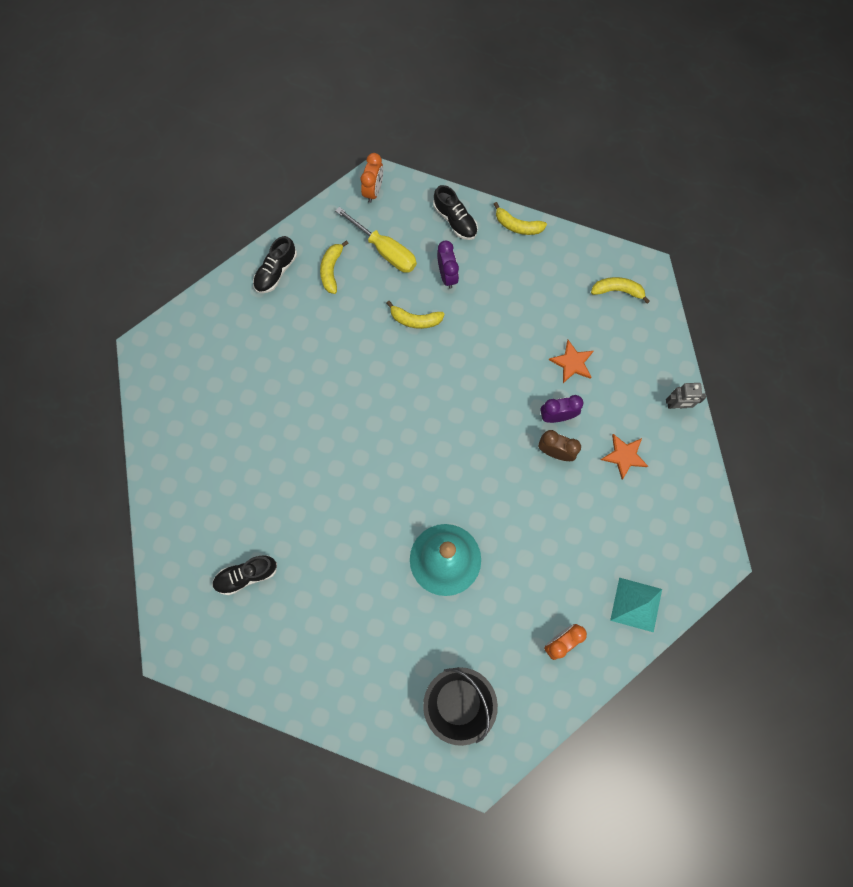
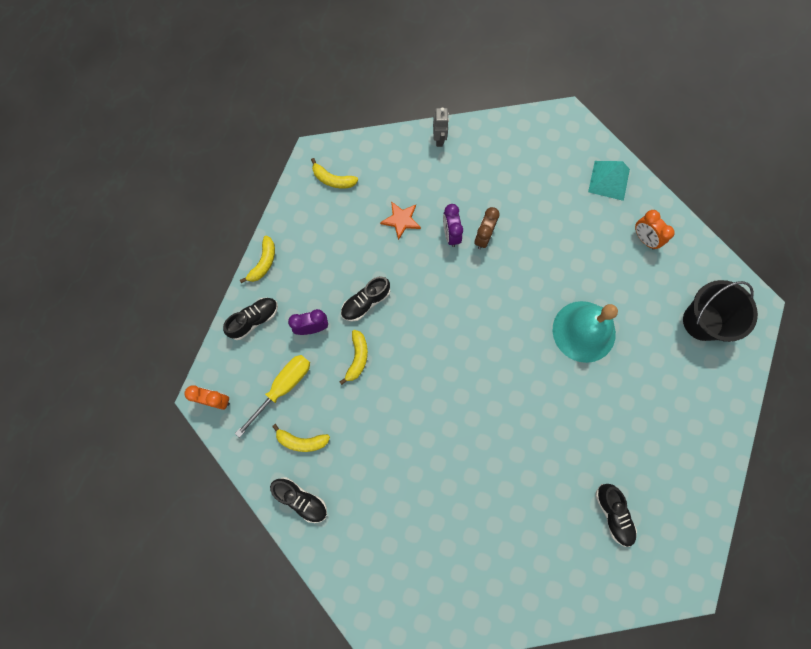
camera: 90 degrees left, 0 degrees up
(475, 327) = (366, 302): none -> black shoe
(617, 290) = (333, 180): yellow banana -> yellow banana turned 75 degrees counterclockwise
(624, 456) = (485, 182): orange star -> none

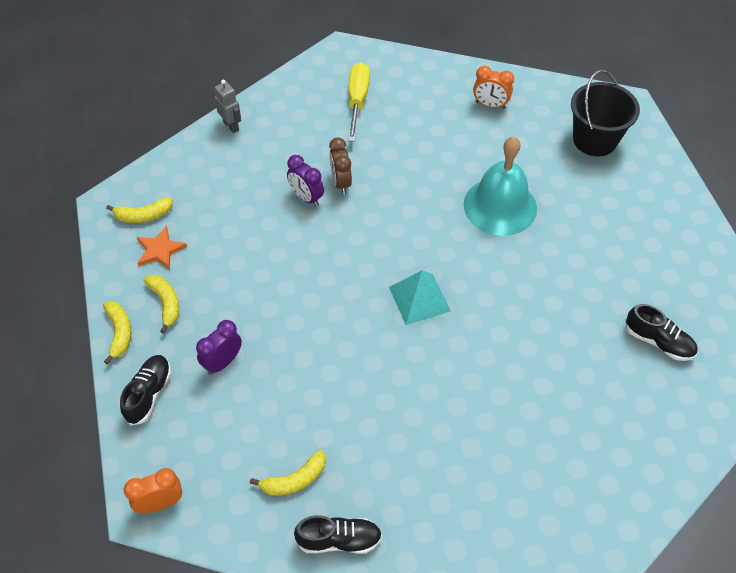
camera: 35 degrees left, 20 degrees down
(283, 387) = (232, 440): yellow screwdriver -> yellow screwdriver (357, 101)
(357, 358) = (295, 361): yellow banana -> yellow banana (166, 303)
(366, 302) = (264, 305): black shoe -> none
(401, 220) = (245, 212): orange star -> orange star (160, 250)
(609, 180) = (420, 77): turquoise pyramid -> turquoise pyramid (419, 299)

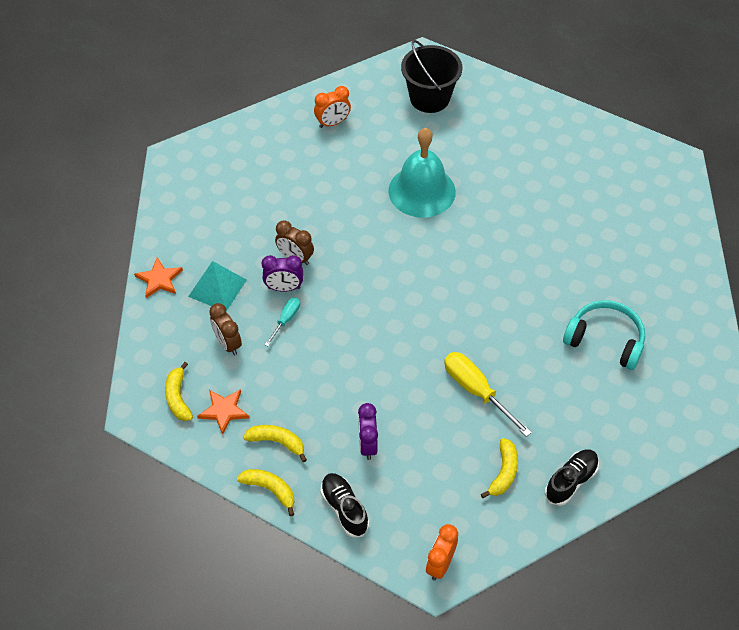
camera: 45 degrees left, 0 degrees up
(143, 215) = (178, 397): yellow banana -> yellow banana turned 135 degrees clockwise
(220, 205) = (228, 343): none -> brown clock
(231, 126) = (159, 279): grey robot -> orange star
(279, 221) = (286, 320): none -> turquoise screwdriver
(357, 101) = (233, 189): yellow screwdriver -> yellow screwdriver (476, 391)
(419, 299) = (443, 294): turquoise pyramid -> turquoise pyramid (217, 288)
(513, 451) = (605, 340): none -> turquoise headphones
(658, 341) = (609, 204): black shoe -> none

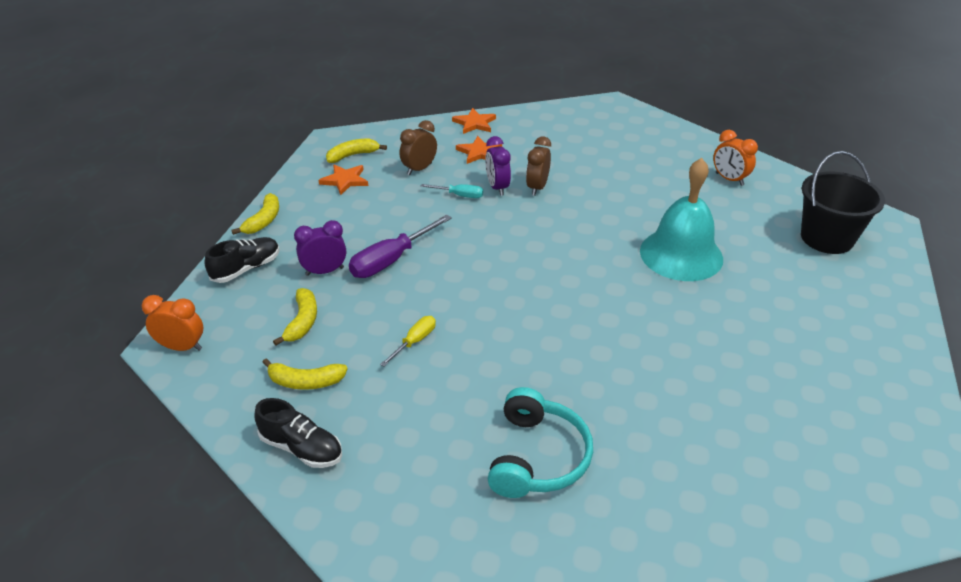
camera: 75 degrees right, 15 degrees down
(217, 288) = (479, 152): turquoise pyramid -> orange star
(277, 442) = (317, 215): yellow banana -> yellow banana (302, 322)
(368, 391) = (391, 260): none -> purple screwdriver
(476, 391) = (414, 341): yellow screwdriver -> yellow screwdriver, size x0.56

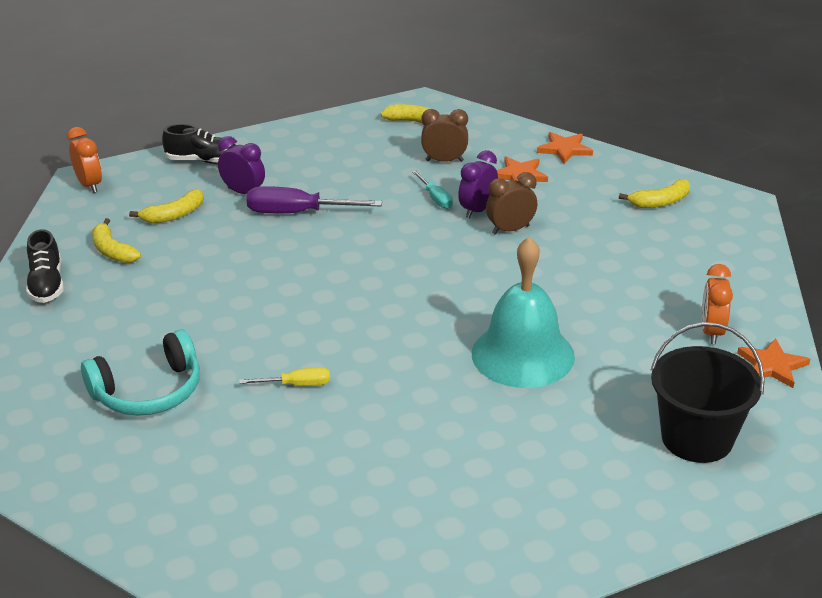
camera: 50 degrees right, 5 degrees down
(263, 220) = (269, 135): yellow banana -> yellow banana (660, 202)
(345, 180) = (373, 138): orange star -> orange star (772, 365)
(414, 341) = (212, 273): yellow screwdriver -> yellow screwdriver (297, 385)

